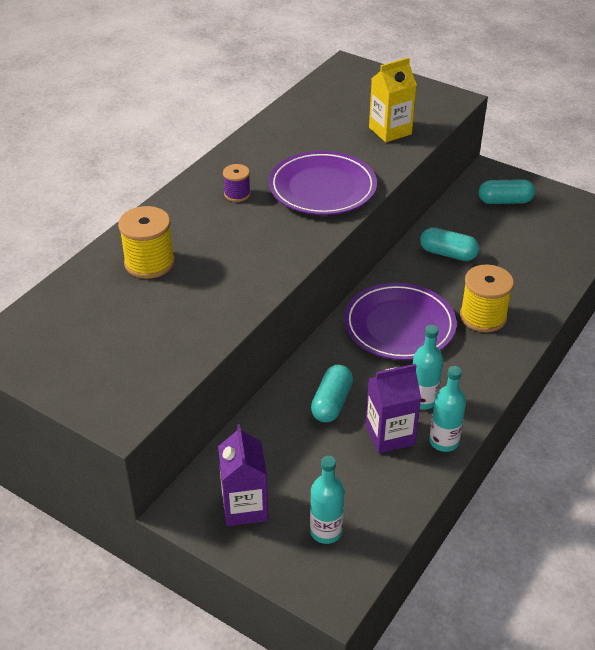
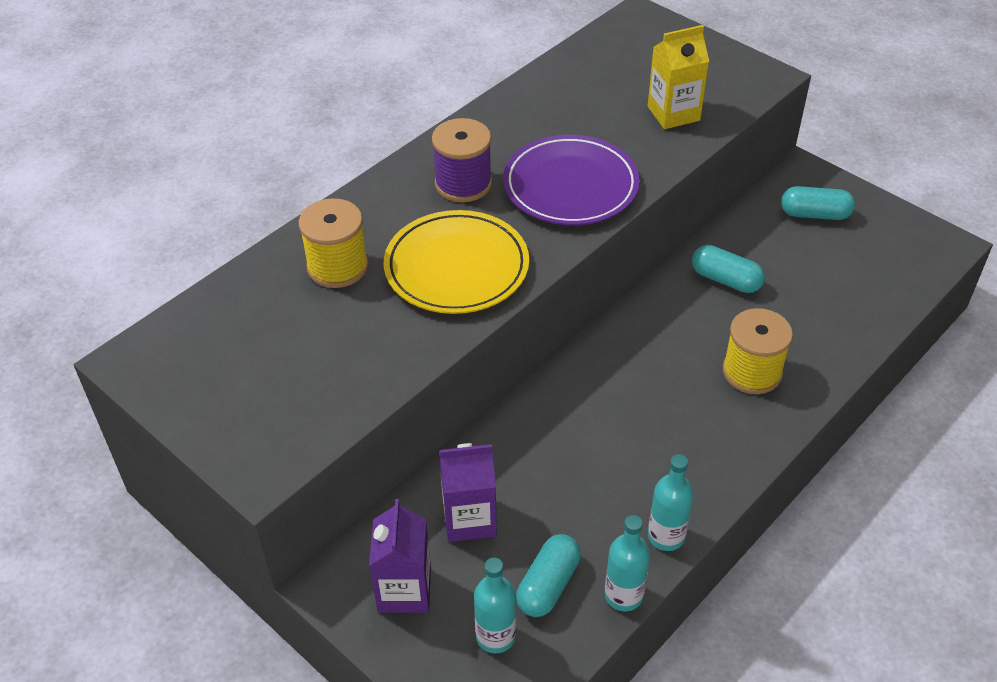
camera: 10 degrees right, 5 degrees up
(237, 194) = (463, 184): purple spool -> purple spool, size x1.75
(246, 254) = (456, 267): none -> yellow plate
(331, 403) = (537, 466): turquoise capsule -> turquoise capsule (548, 585)
(390, 435) = (600, 518): purple carton -> purple carton (469, 519)
(399, 325) = (643, 372): purple plate -> none
(423, 400) = (651, 477): turquoise bottle -> turquoise bottle (623, 595)

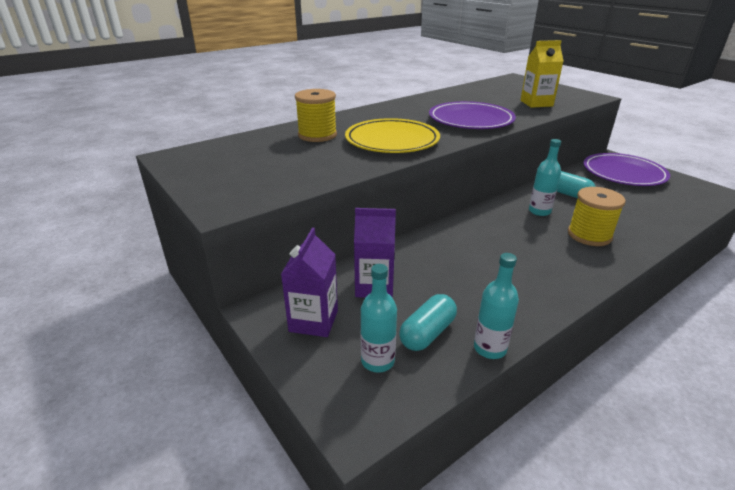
camera: 10 degrees right, 15 degrees down
(463, 184) = (404, 115): purple spool -> none
(666, 536) = (526, 315): turquoise bottle -> turquoise bottle (539, 211)
(815, 214) = (623, 173): turquoise capsule -> purple plate

